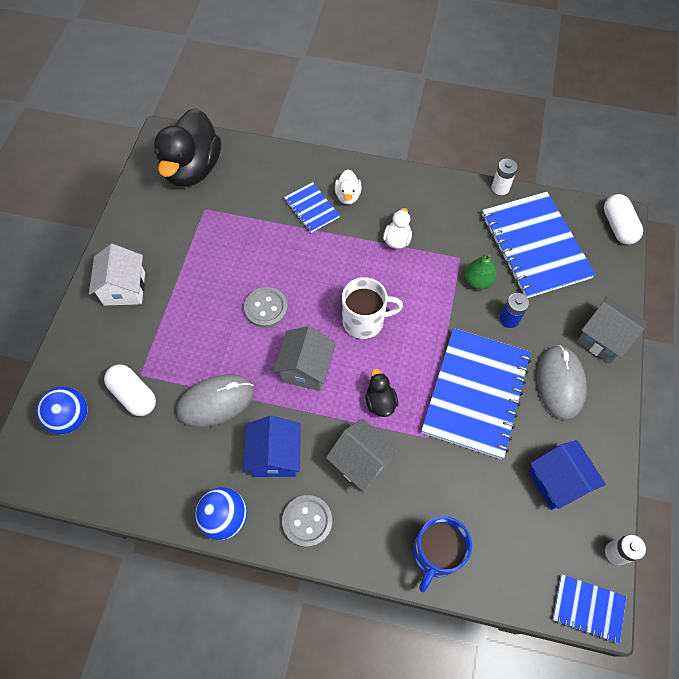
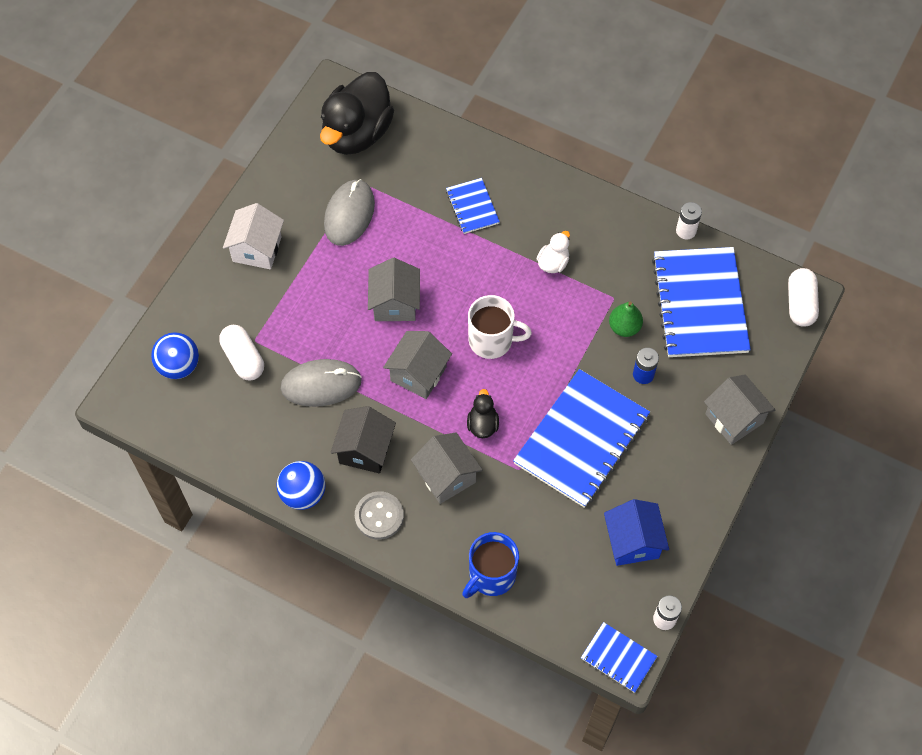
camera: 15 degrees right, 0 degrees up
(266, 308) = (395, 303): grey button -> grey house
(275, 456) = (365, 449): blue house -> black house
(348, 196) = (515, 201): white duck -> none
(560, 383) = (671, 451): grey mouse -> grey mouse (349, 214)

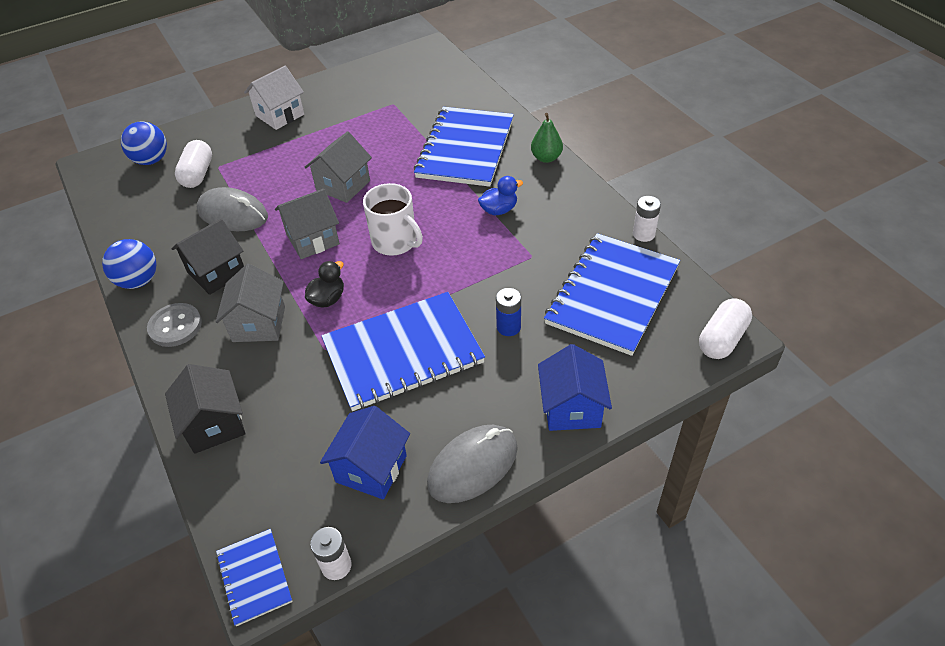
camera: 35 degrees right, 15 degrees down
(349, 214) = (366, 119): grey mouse -> grey mouse (473, 466)
(357, 133) = (420, 77): black duck -> none
(472, 207) = (465, 149): blue notebook -> blue notebook, size x2.06
(491, 575) = (214, 425): blue mug -> black house
(553, 263) = (499, 210): white duck -> blue duck
(624, 327) = (522, 282): green pear -> green pear (546, 158)
(734, 418) = (571, 408): grey house -> blue house

